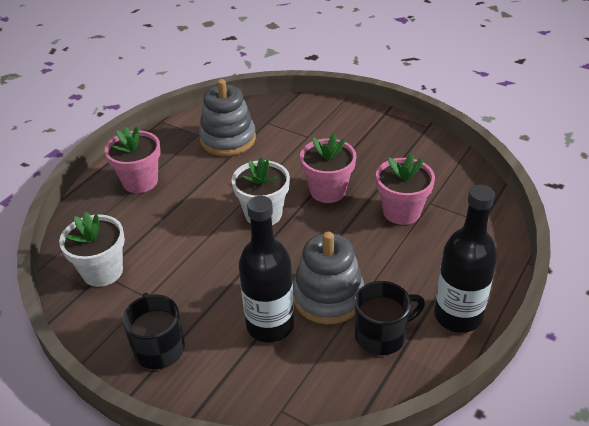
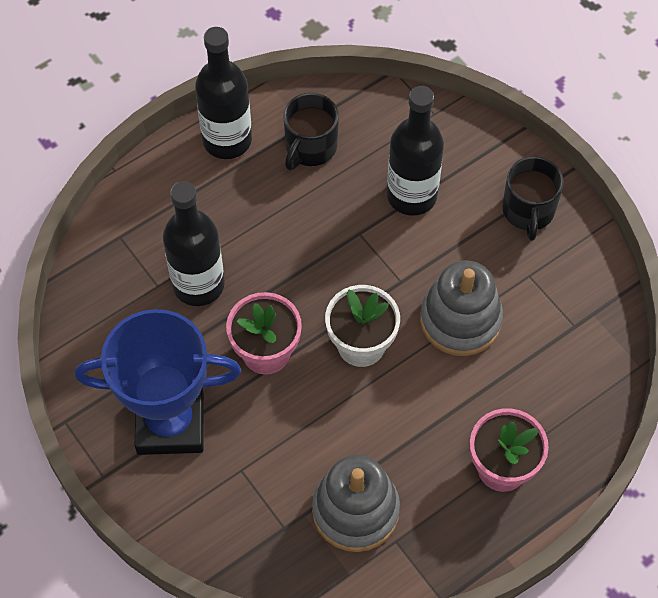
camera: 160 degrees left, 20 degrees up
(102, 271) = (573, 328): white flower pot -> none
(328, 297) = (340, 206): grey stacking toy -> grey stacking toy (460, 320)
(364, 142) = (170, 423): none -> blue trophy
(382, 335) = (310, 147): black mug -> black mug turned 60 degrees counterclockwise
(401, 212) = (198, 285): pink flower pot -> black bottle

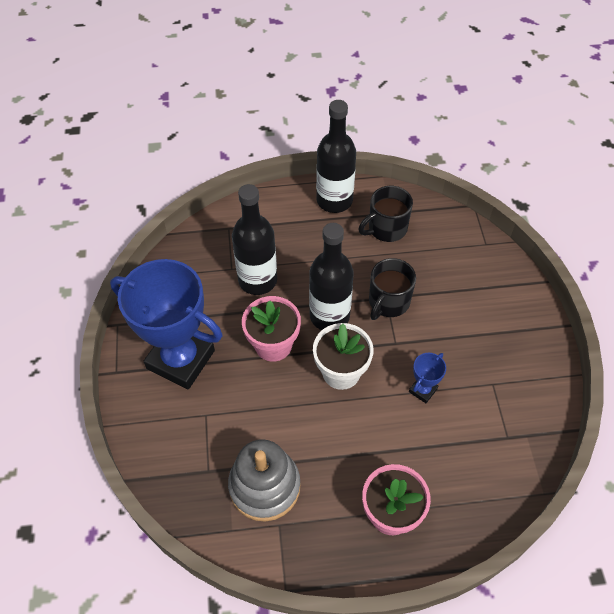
camera: 30 degrees right, 5 degrees down
(412, 196) = (438, 290): black bottle -> black bottle (329, 316)
(460, 320) = (423, 390): grey stacking toy -> blue trophy
(528, 211) = (518, 339): black mug -> black mug (388, 302)

